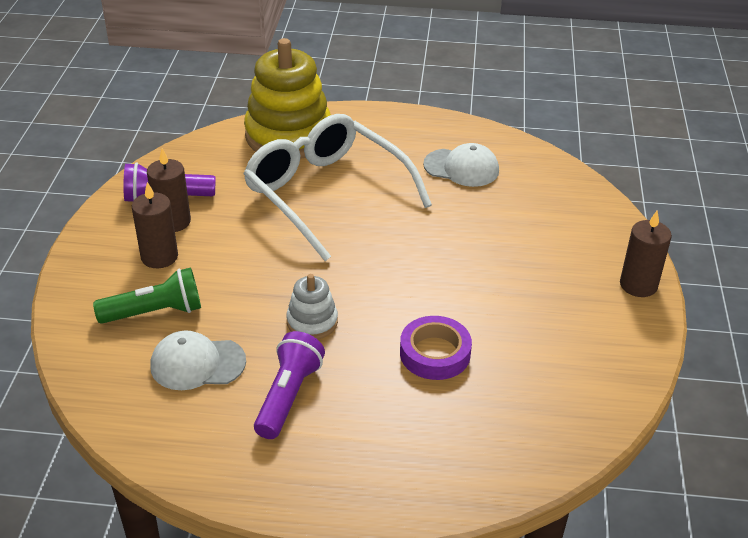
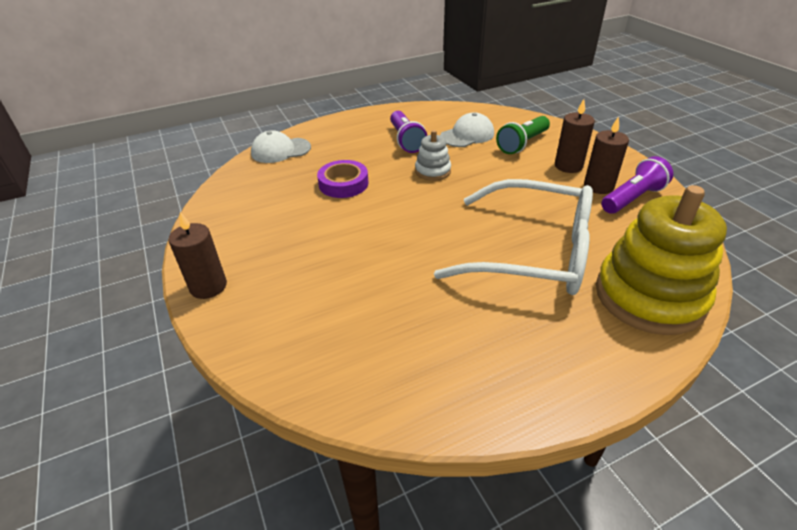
camera: 150 degrees right, 0 degrees up
(461, 168) = (447, 342): white cap -> white cap (280, 150)

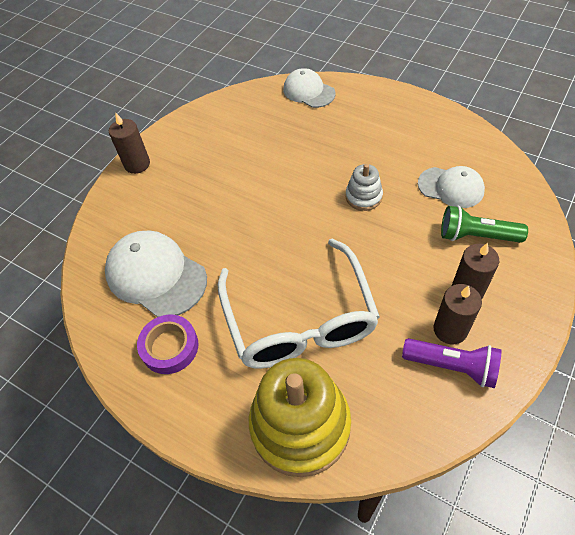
camera: 60 degrees right, 15 degrees up
(343, 184) = (296, 154): purple tape -> purple tape (169, 347)
(389, 330) = (156, 275): none -> white cap
(406, 140) = (397, 152): purple flashlight -> none

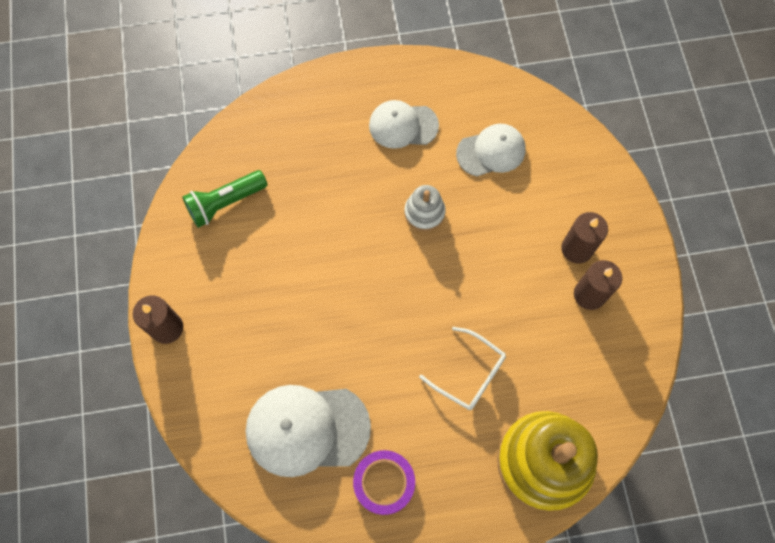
camera: 45 degrees left, 15 degrees up
(299, 319) = (469, 374): white glasses -> white glasses, size x0.48
(308, 91) = (269, 120): white cap -> white cap (403, 125)
(452, 366) = (613, 325): purple flashlight -> none
(476, 236) = (547, 189): green flashlight -> green flashlight (225, 203)

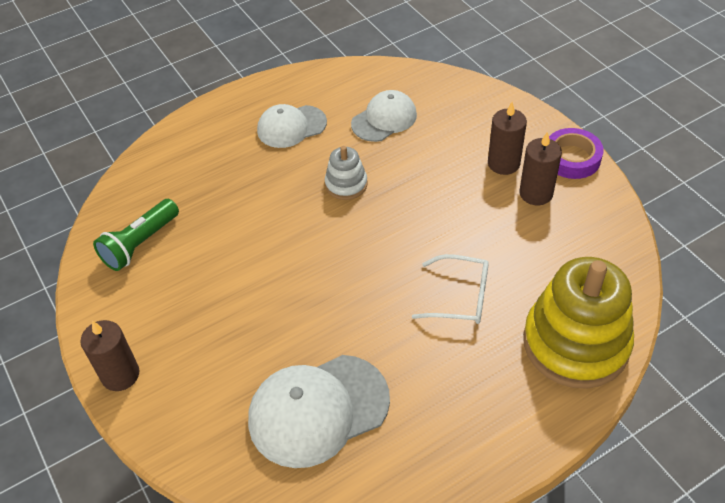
camera: 20 degrees left, 20 degrees down
(384, 483) = (425, 427): purple tape -> purple tape (572, 158)

